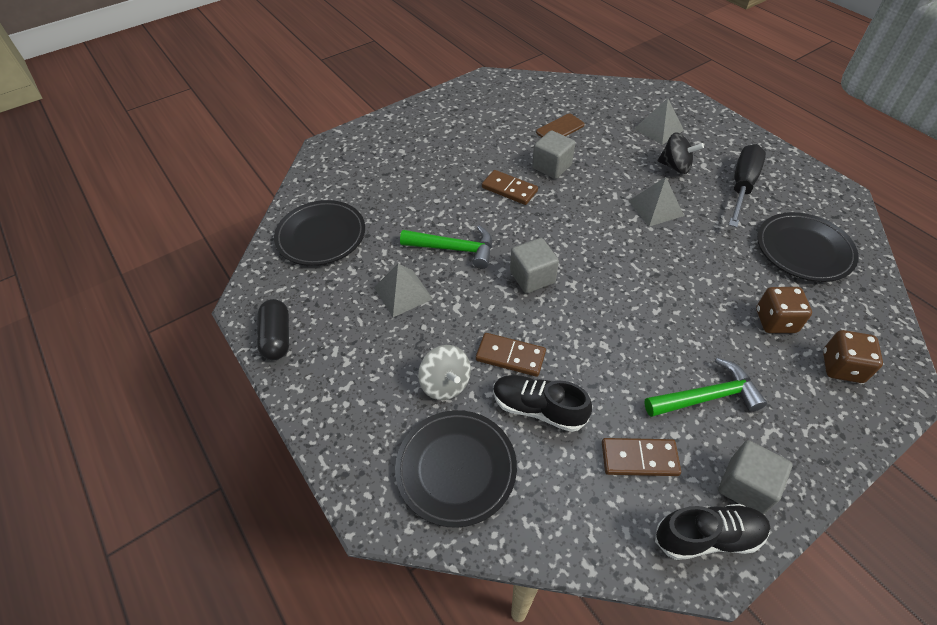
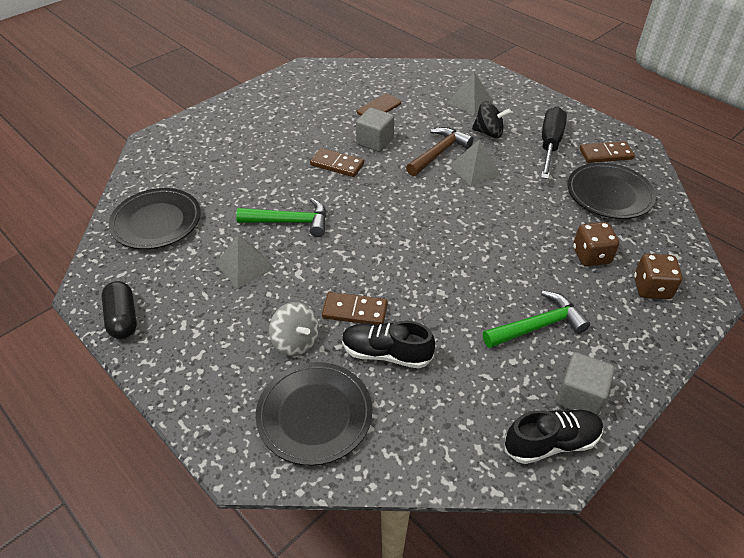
camera: 10 degrees left, 5 degrees down
(532, 277) = (367, 240): grey cube -> none
(618, 185) = (439, 153): none -> brown hammer
(639, 458) = (483, 385): brown domino -> brown domino (605, 154)

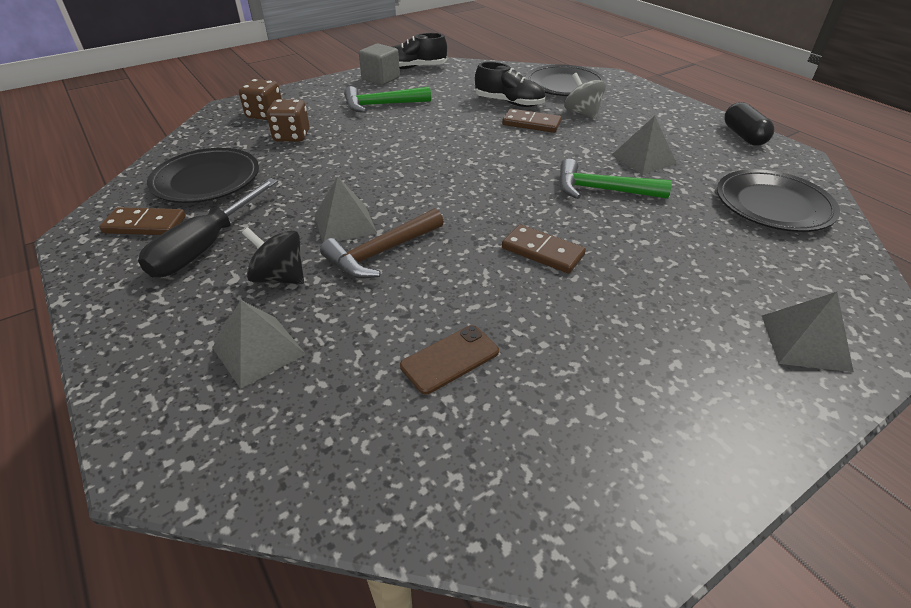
camera: 170 degrees left, 5 degrees down
(201, 131) = (805, 342): none -> grey pyramid
(375, 141) = (476, 283): grey cube -> none

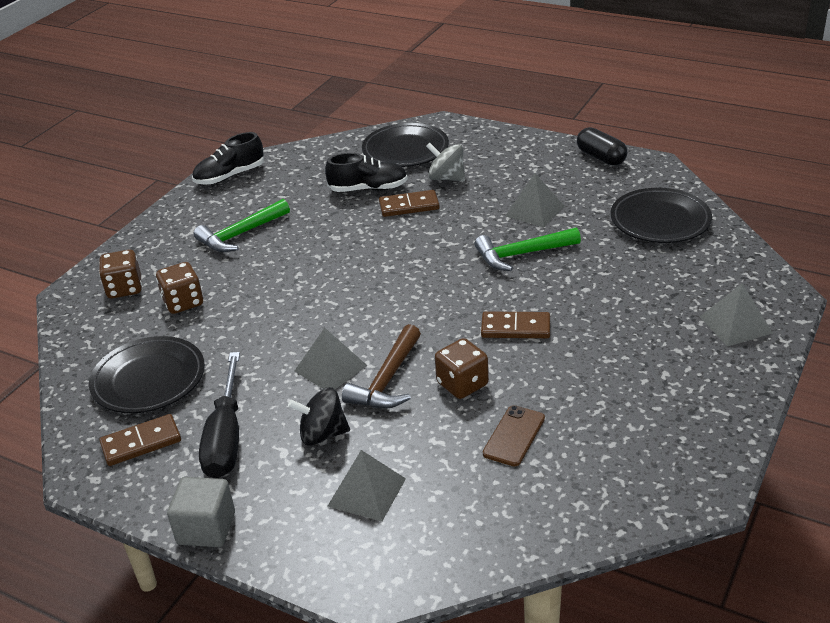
camera: 25 degrees left, 5 degrees down
(380, 79) = (206, 202): grey cube -> grey cube (206, 528)
(445, 284) = (462, 384): none -> brown dice

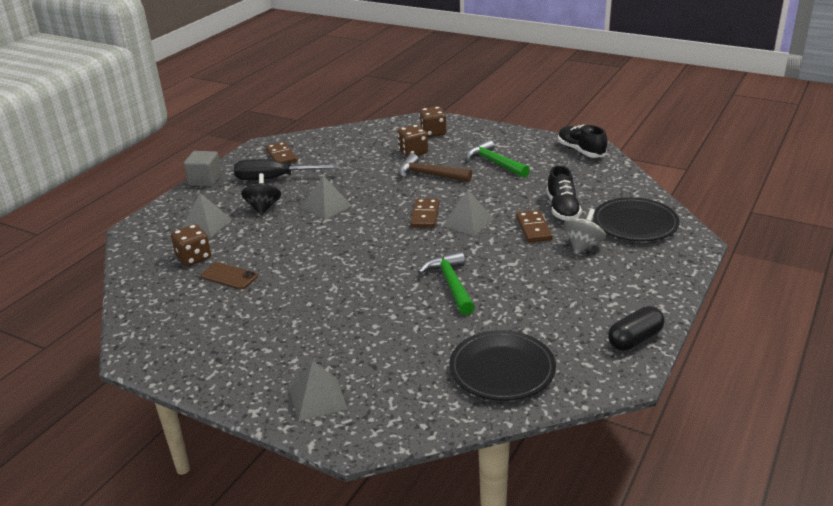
camera: 90 degrees right, 5 degrees down
(149, 379) = (336, 151): black plate -> none
(387, 380) = (306, 227): brown hammer -> brown hammer (429, 175)
(462, 384) = (291, 256): brown dice -> brown dice (194, 258)
(515, 328) = (348, 279): brown domino -> brown domino (425, 215)
(534, 211) = (524, 292): grey pyramid -> grey pyramid (468, 222)

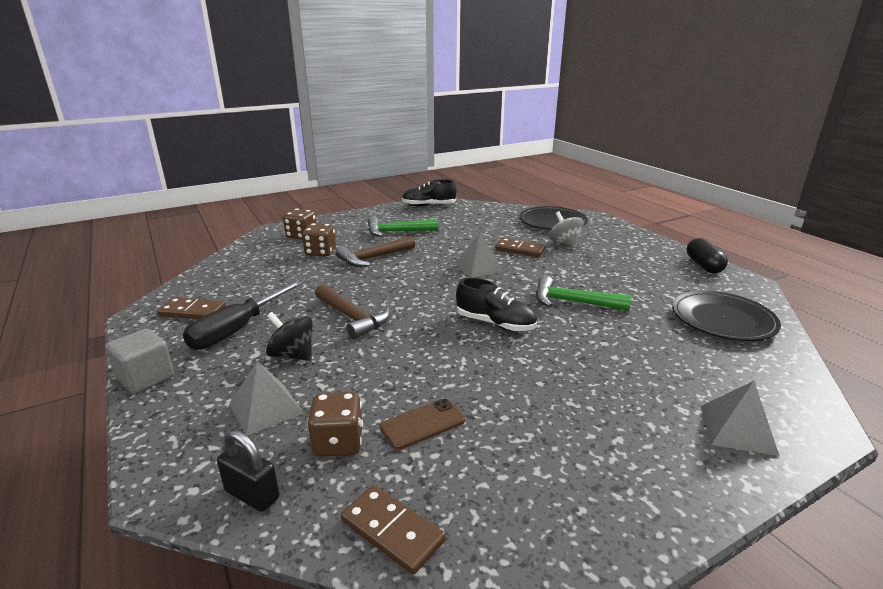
camera: 60 degrees left, 5 degrees down
(141, 252) = (252, 494): none -> black padlock
(326, 206) = (352, 318): grey pyramid -> brown hammer
(425, 215) = (442, 279): brown domino -> brown domino (392, 531)
(562, 209) = (503, 234): black shoe -> black shoe (495, 323)

